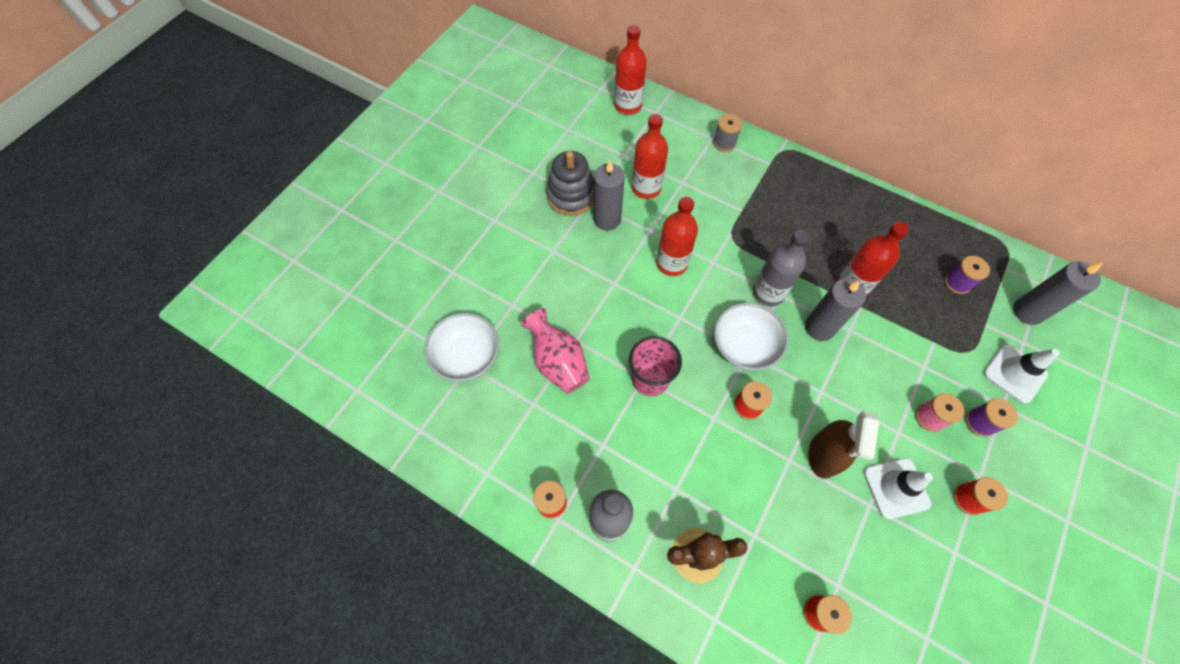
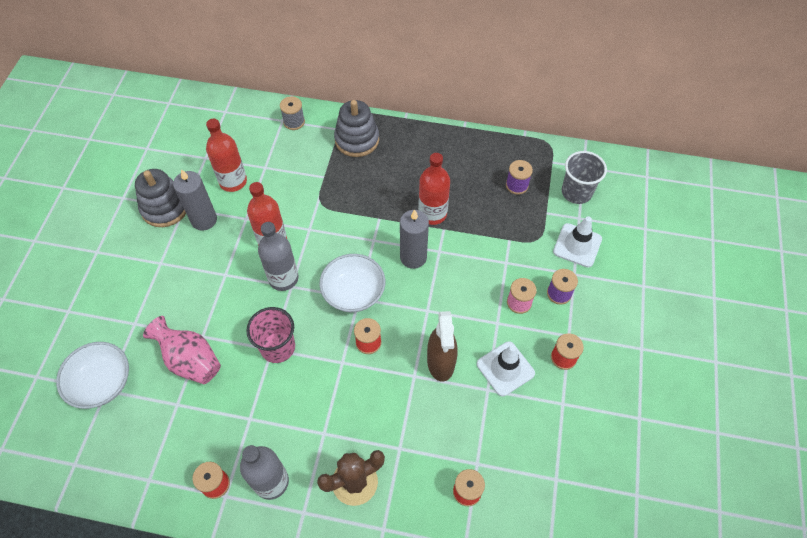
camera: 20 degrees left, 5 degrees down
(628, 105) = (198, 112): red bottle -> none
(768, 293) = (363, 241): grey bottle -> grey bottle (283, 278)
(787, 180) = (357, 140): none -> grey stacking toy
(1027, 312) = (576, 192): grey candle -> grey cup

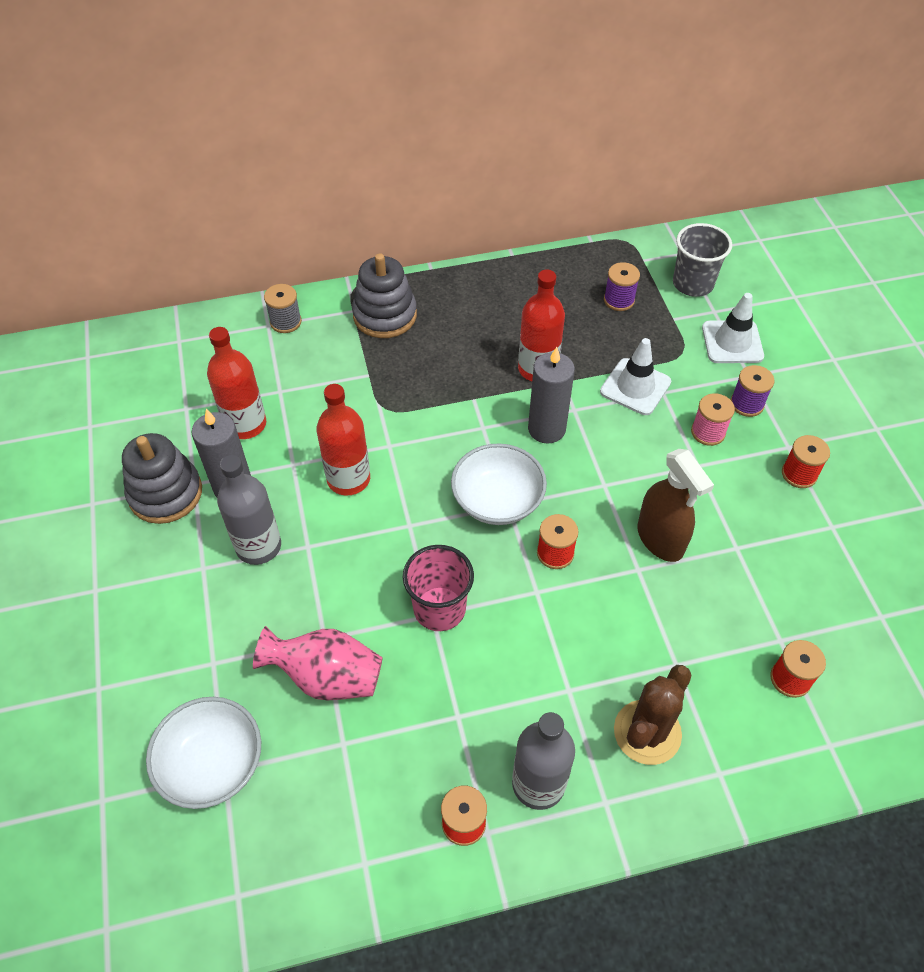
camera: 25 degrees left, 5 degrees down
(283, 278) = (392, 519): grey bottle -> grey bottle (258, 546)
(505, 368) = (741, 514): white traffic cone -> white traffic cone (635, 387)

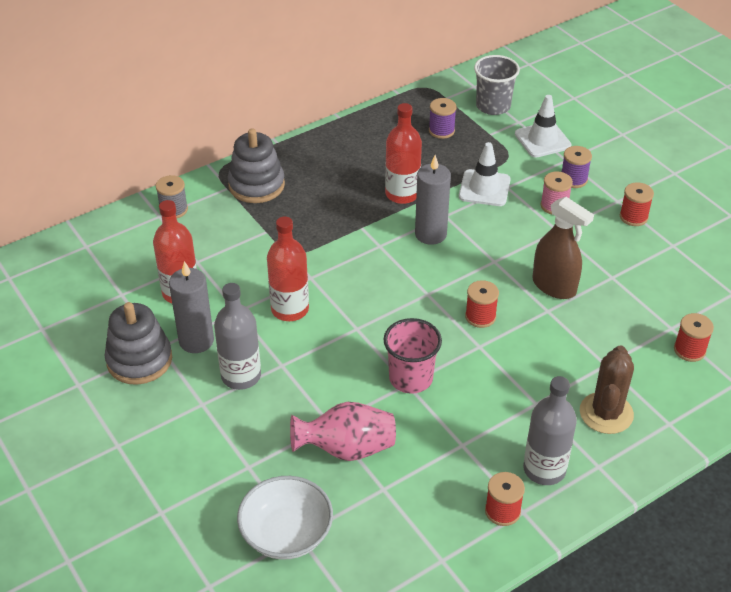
camera: 20 degrees left, 10 degrees down
(497, 500) = (417, 293): white bowl -> none

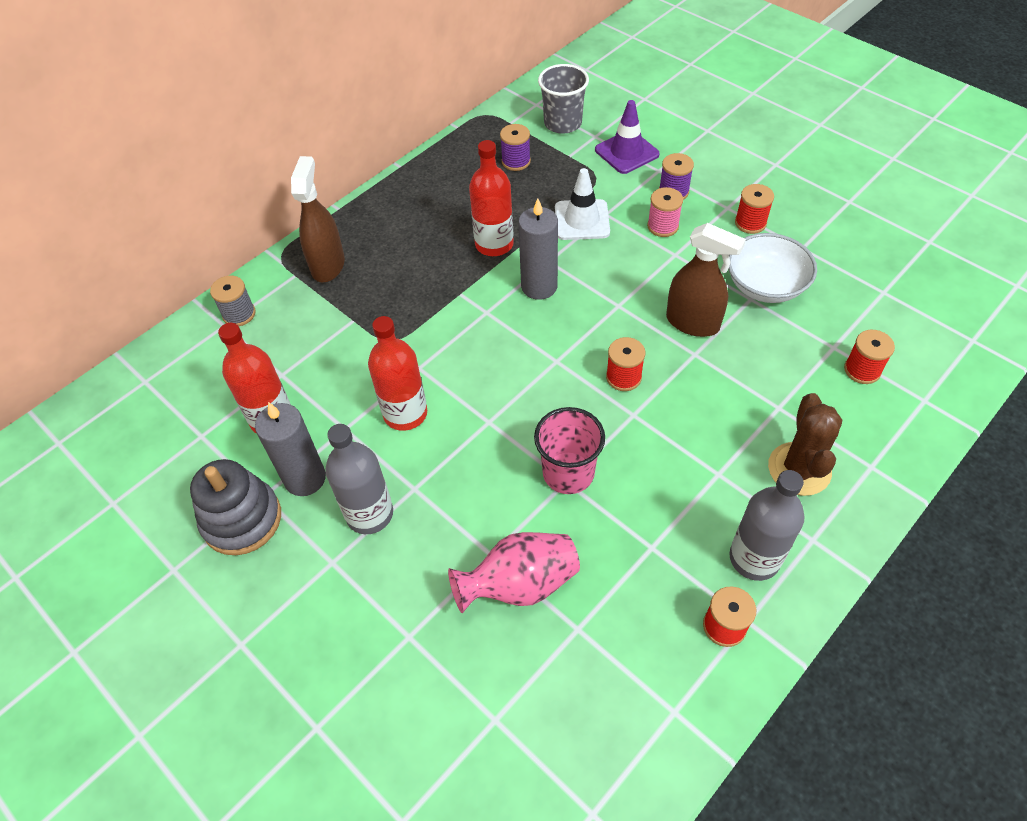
camera: 10 degrees left, 10 degrees up
(256, 185) = (328, 265): grey stacking toy -> brown spray bottle
(286, 533) = (479, 721): white bowl -> white bowl (765, 285)
(542, 140) = (626, 152): white traffic cone -> purple traffic cone

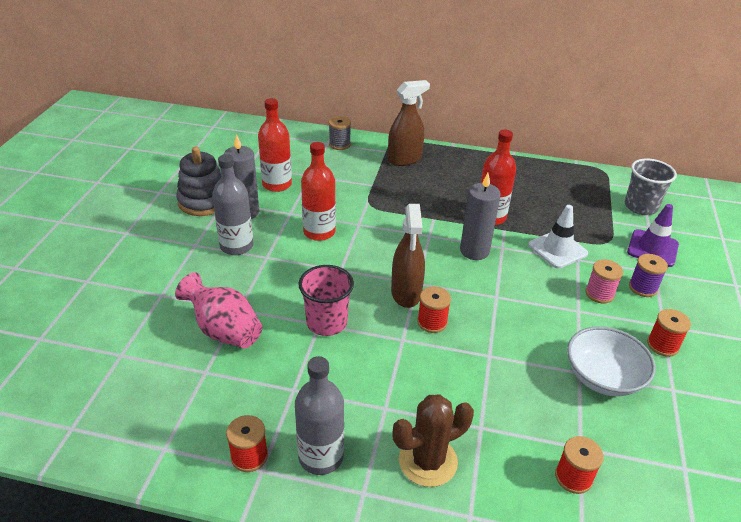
camera: 55 degrees right, 15 degrees down
(516, 161) = (576, 199): purple spool -> none
(693, 323) = (519, 344): brown spray bottle -> brown spray bottle (406, 293)

